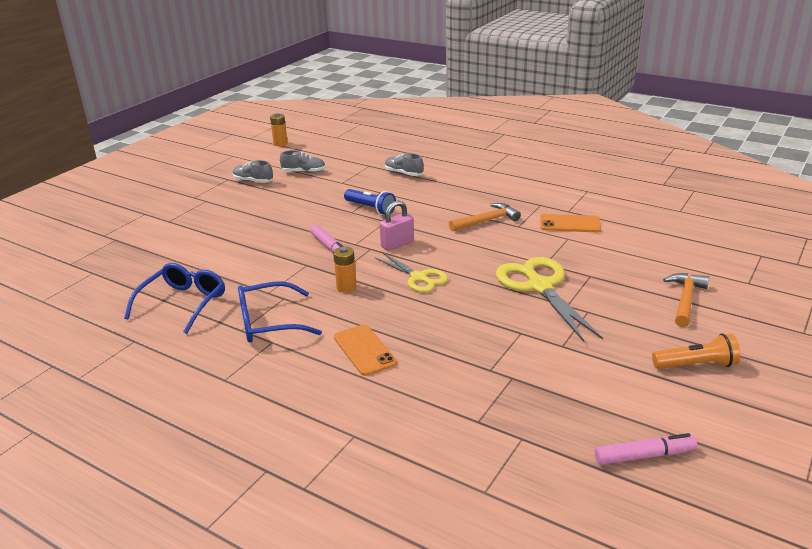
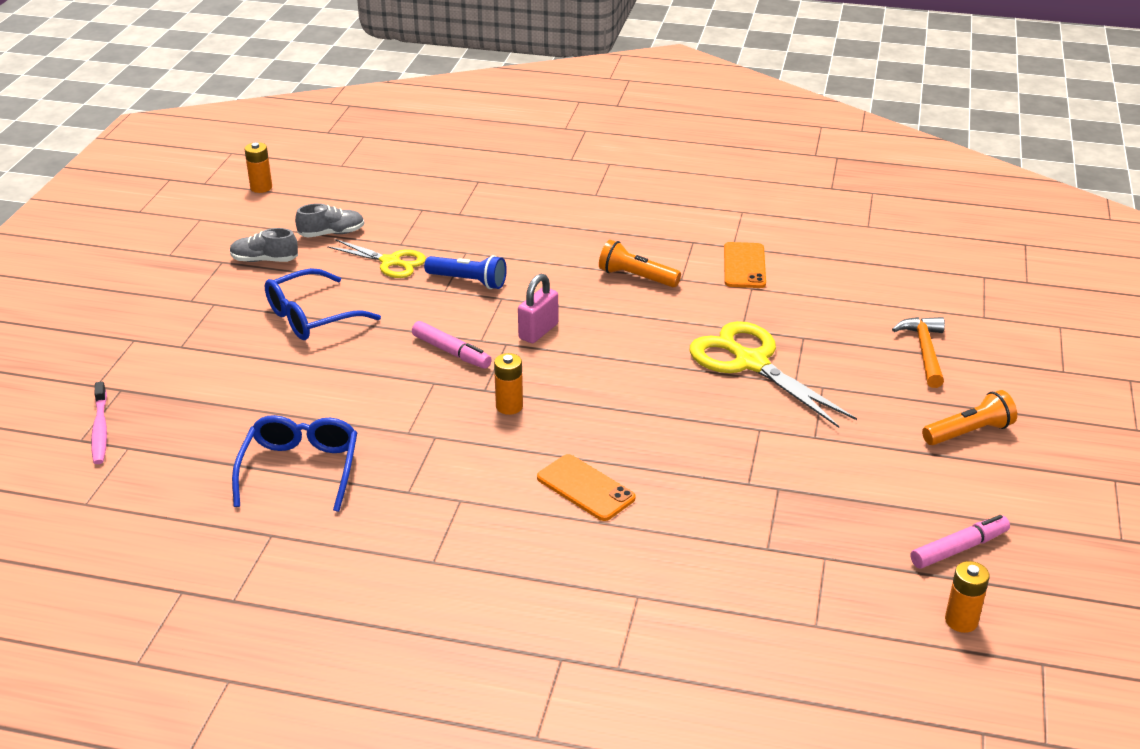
camera: 20 degrees left, 5 degrees up
(85, 260) = (100, 429): none -> pink toothbrush
(269, 323) = (438, 475): blue glasses -> blue glasses (311, 317)
(403, 173) = (481, 217): grey shoe -> none
(418, 277) = (595, 376): yellow scissors -> yellow scissors (390, 262)
(486, 221) = (636, 277): orange hammer -> orange flashlight
(570, 224) = (744, 266): orange phone -> orange phone turned 75 degrees counterclockwise
(617, 518) = (961, 621): none -> orange battery

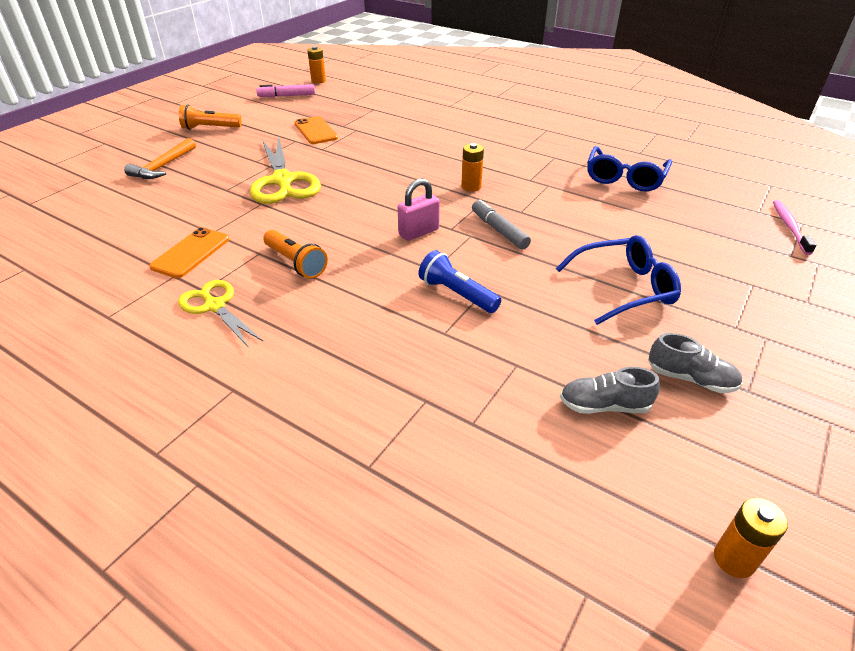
camera: 160 degrees left, 5 degrees up
(390, 262) = (534, 338): yellow scissors -> yellow scissors (215, 306)
(451, 352) = (499, 230): pink marker -> grey marker
(585, 488) = (447, 142): orange phone -> orange phone (316, 131)

